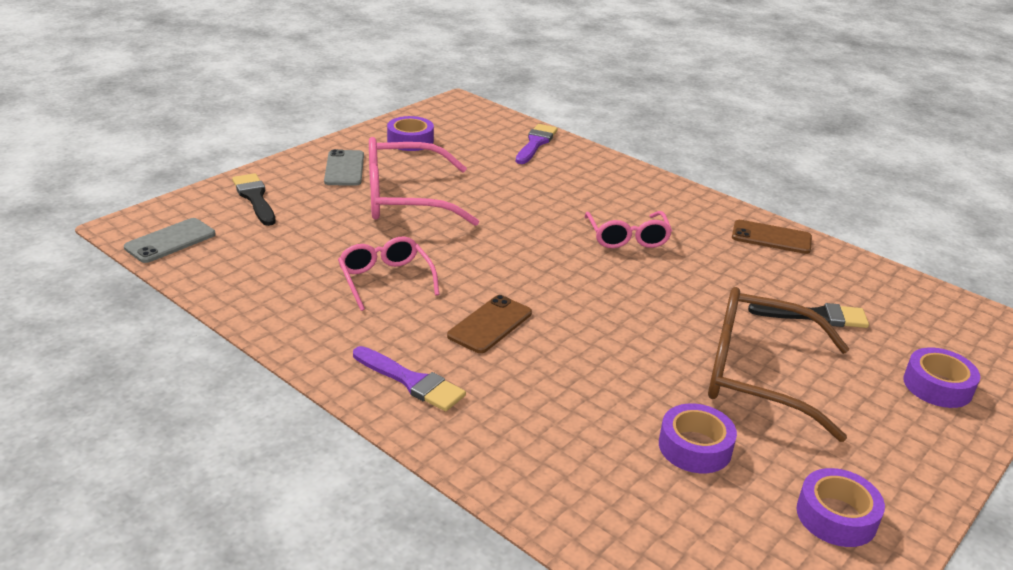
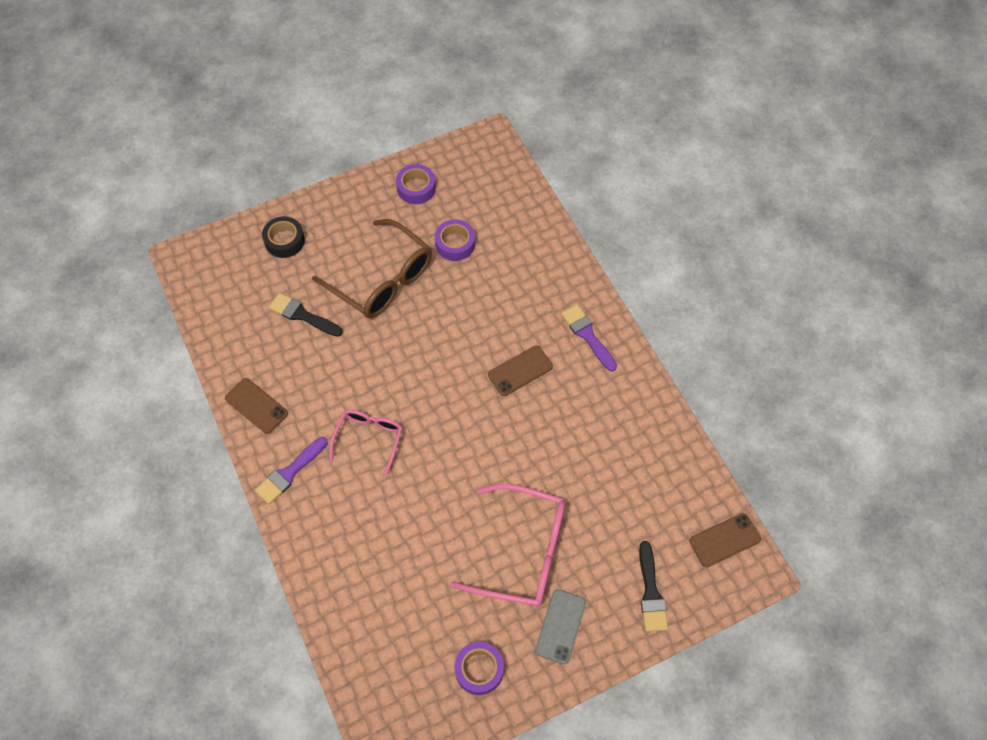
camera: 155 degrees left, 30 degrees up
(170, 241) = (724, 540): grey phone -> brown phone
(385, 280) = (573, 439): pink glasses -> none
(536, 143) = (355, 626): purple brush -> purple brush (289, 472)
(937, 386) = (284, 241): purple tape -> black tape

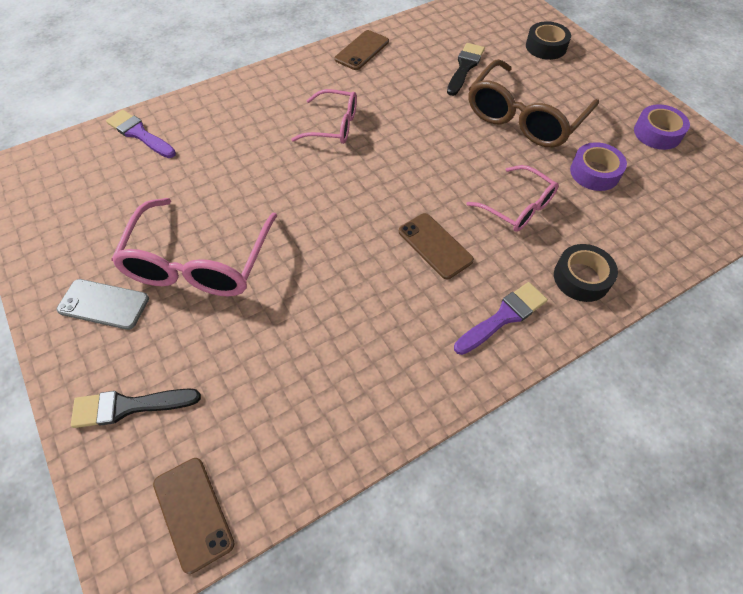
camera: 85 degrees right, 5 degrees down
(289, 472) = (295, 78): purple brush -> purple brush (139, 134)
(479, 670) = (72, 232): purple tape -> none
(486, 306) = (517, 207): none -> pink glasses
(557, 279) = (581, 278): none -> black tape

